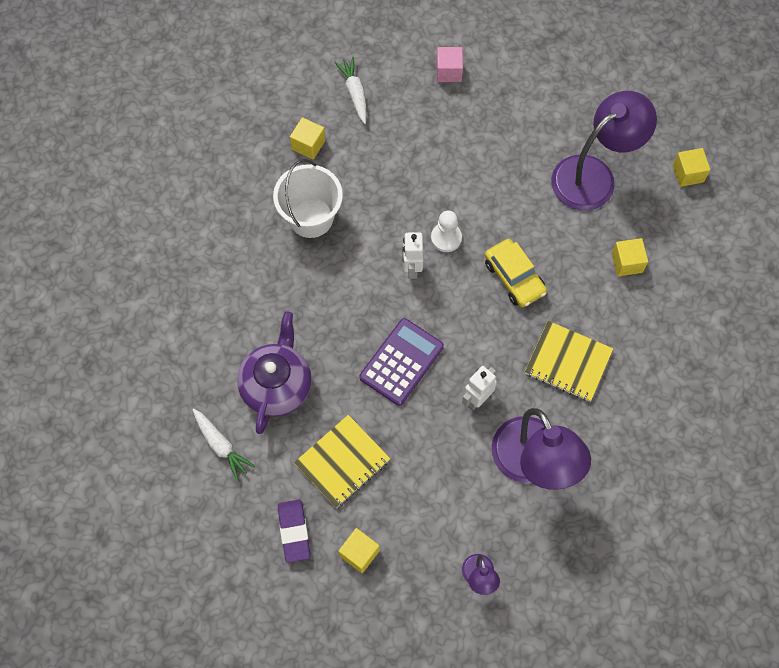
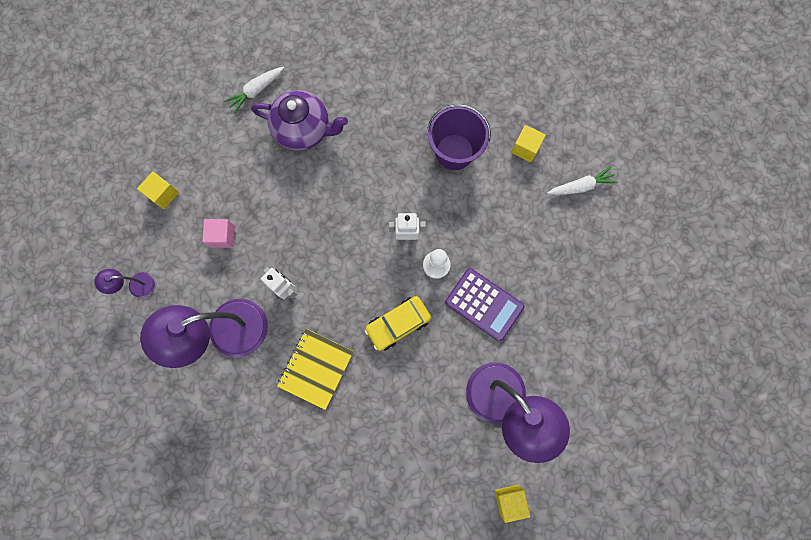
camera: 90 degrees right, 10 degrees up
(294, 531) = (184, 146): purple eraser -> none
(311, 217) = (454, 152): white bucket -> purple bucket
(342, 462) = (237, 180): yellow notebook -> none
(401, 362) = (321, 226): purple calculator -> purple calculator (484, 304)
(448, 71) = (610, 270): pink cube -> pink cube (223, 236)
(627, 263) = (412, 430): yellow cube -> none

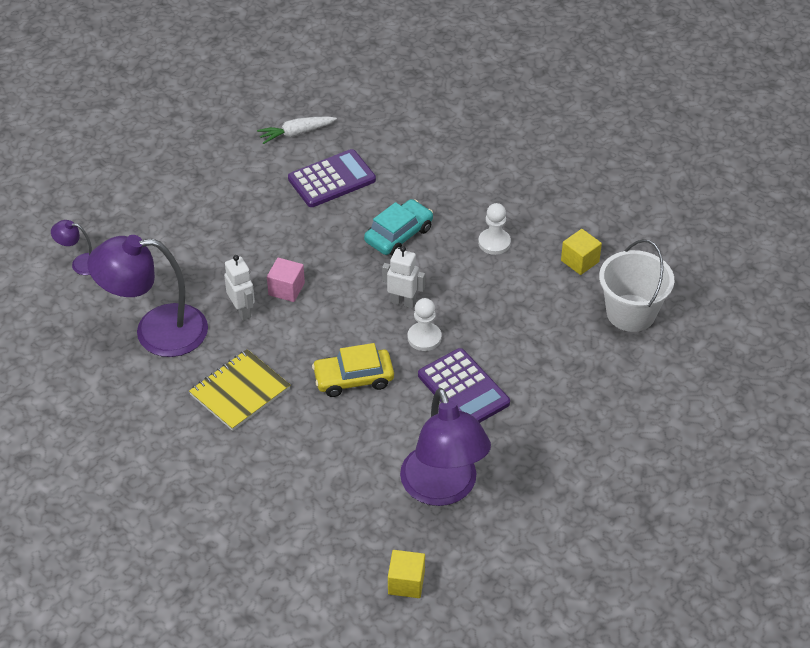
camera: 20 degrees right, 30 degrees down
(163, 194) = (151, 194): yellow cube -> none
(223, 236) = (196, 247): pink cube -> pink cube (286, 289)
(304, 130) = (331, 179): purple teapot -> purple calculator
(378, 169) = (399, 235): none -> turquoise car
(454, 152) = (494, 242): purple bucket -> white pawn
(580, 186) = (631, 313): white carrot -> white bucket

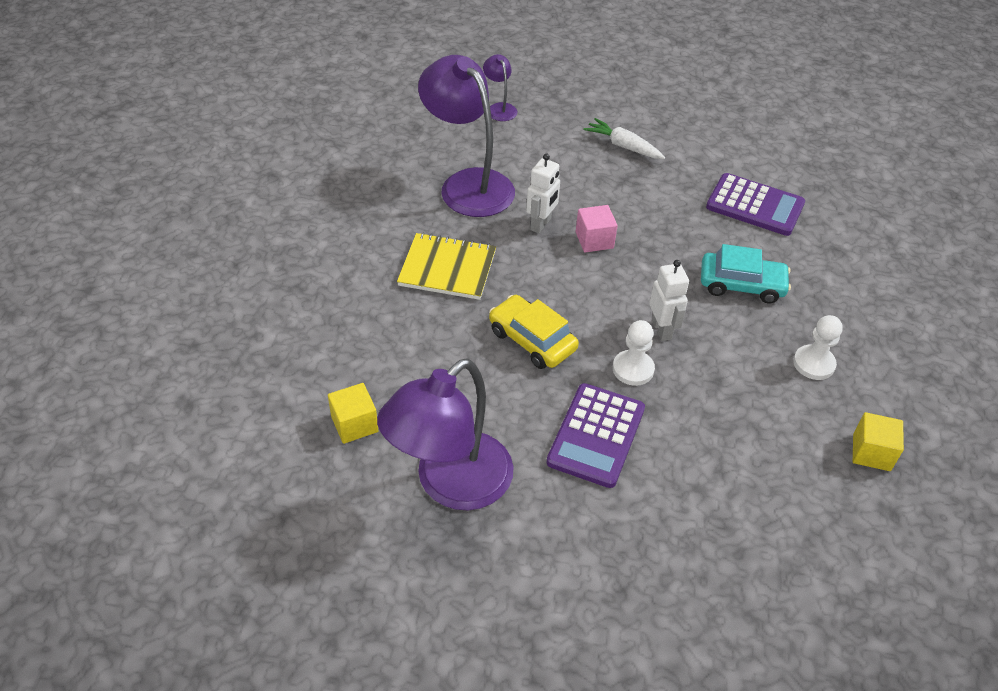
camera: 55 degrees right, 0 degrees up
(296, 133) = (780, 157): white carrot -> white carrot (623, 146)
(406, 582) = (306, 513): yellow cube -> yellow cube (354, 424)
(631, 313) = (850, 542): white bucket -> none

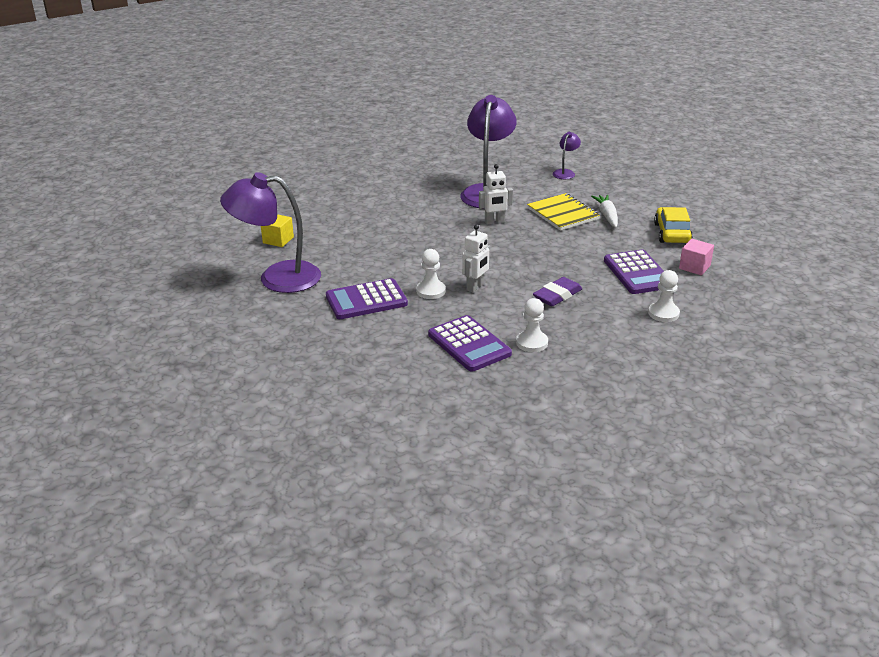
camera: 50 degrees right, 15 degrees down
(447, 268) = (416, 215): yellow notebook -> yellow notebook (563, 214)
(532, 340) = (404, 256): yellow car -> yellow car (672, 233)
(594, 240) = (510, 240): pink cube -> pink cube (694, 267)
(741, 285) = (557, 295): turquoise car -> purple eraser
(773, 412) = (469, 344): none -> purple calculator
(843, 242) = (663, 313): none -> white pawn
(871, 452) = (489, 388): yellow cube -> none

